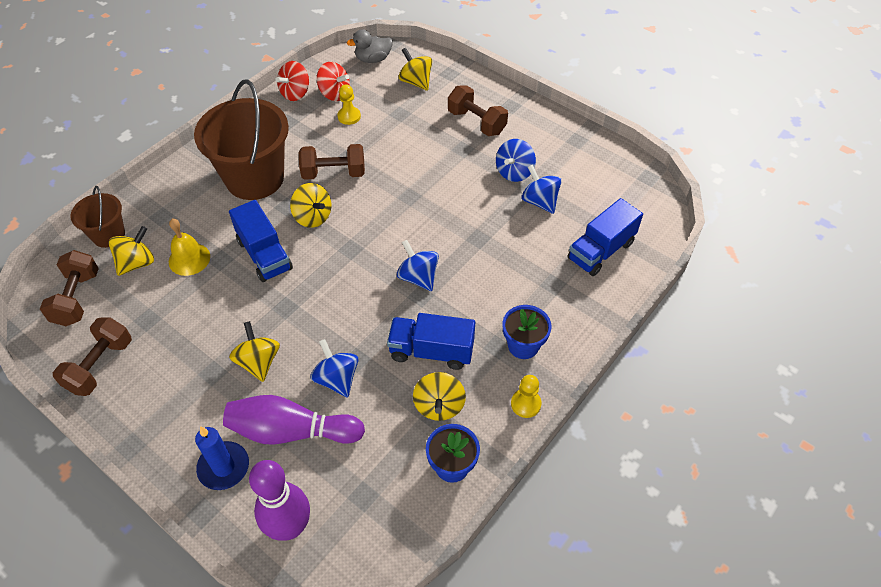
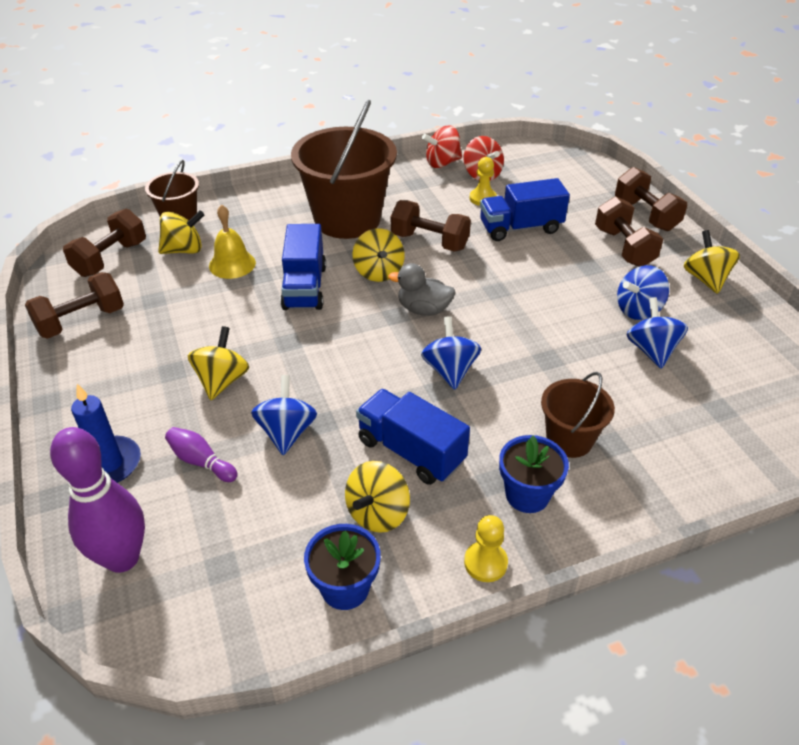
camera: 30 degrees right, 10 degrees down
(291, 431) = (201, 461): purple bowling pin -> purple bowling pin, size x0.51
(373, 59) = (544, 158): grey duck -> grey duck (423, 309)
(416, 82) = (578, 190): yellow spinning top -> yellow spinning top (705, 279)
(476, 86) = (645, 215): none -> brown dumbbell
(526, 293) = (569, 439): none -> brown bucket
(601, 251) = (701, 433): blue truck -> blue truck (520, 228)

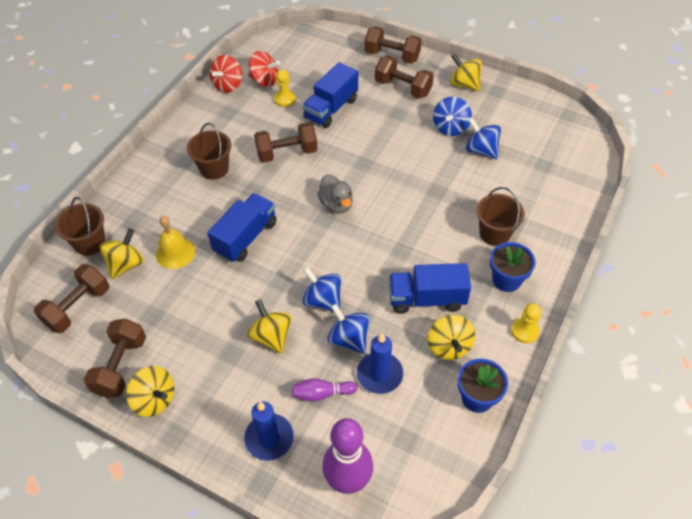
camera: 40 degrees left, 10 degrees up
(110, 259) = (78, 307): brown dumbbell -> brown dumbbell turned 45 degrees clockwise
(275, 485) = (379, 374): none -> blue candle
(304, 287) = (245, 237): blue truck -> blue truck turned 105 degrees counterclockwise
(347, 219) = (214, 168): brown bucket -> brown bucket, size x0.52
(378, 272) = (280, 196): yellow spinning top -> yellow spinning top (155, 399)
(423, 309) = (336, 204): grey duck -> grey duck turned 90 degrees counterclockwise
(450, 370) = (394, 235): blue spinning top -> blue spinning top (323, 300)

